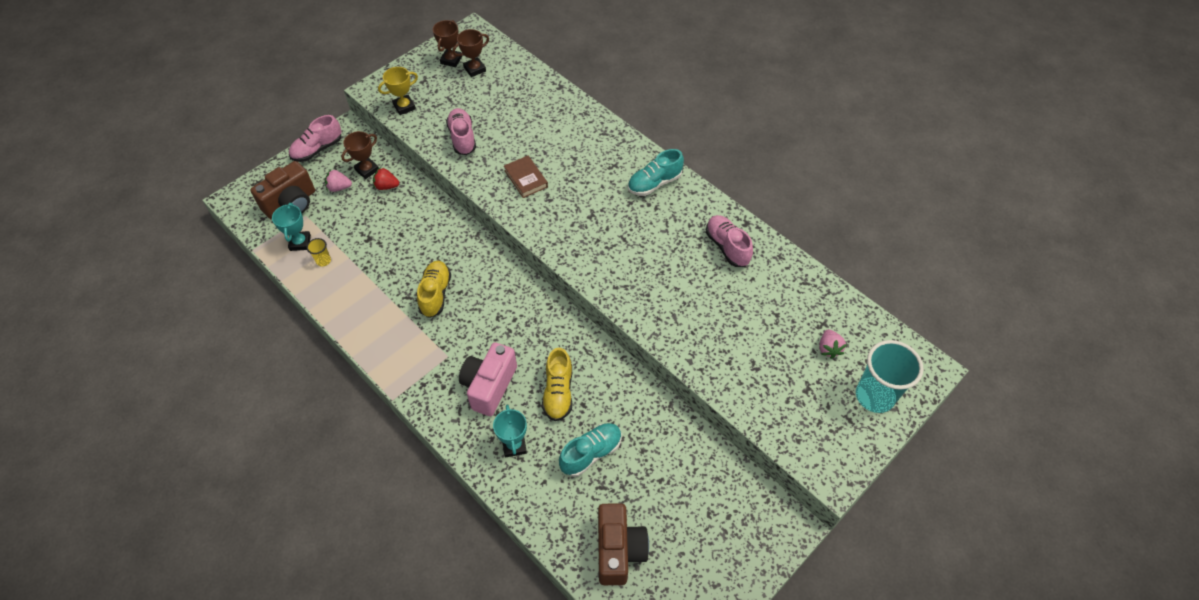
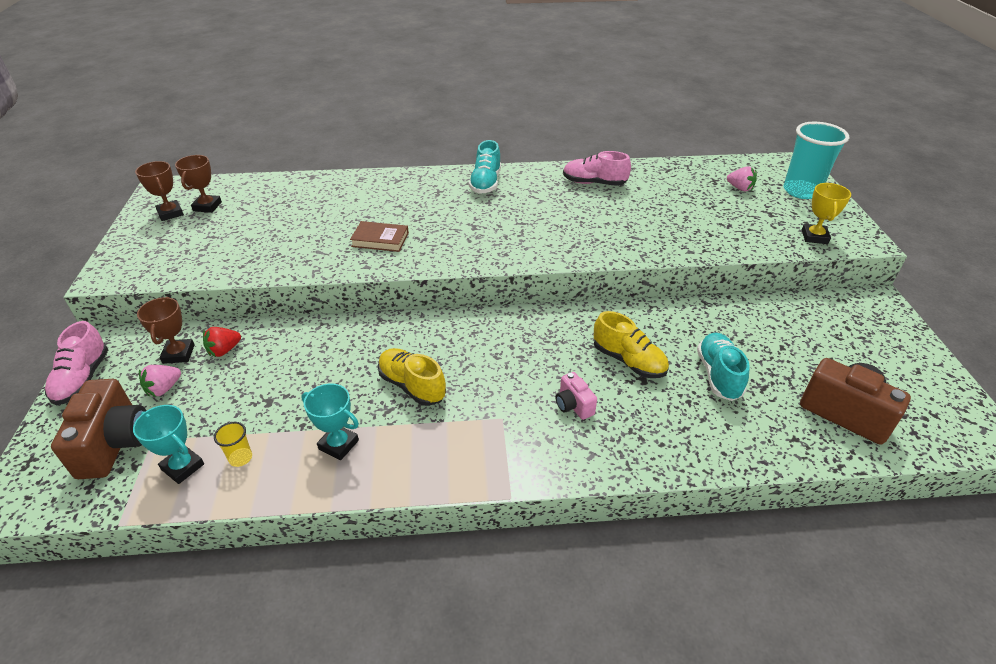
camera: 50 degrees left, 15 degrees down
(404, 107) = (167, 267): yellow trophy -> yellow trophy (814, 237)
(462, 138) = (272, 251): pink shoe -> none
(489, 386) = (573, 405): pink camera -> pink camera, size x0.52
(514, 445) = (664, 424): turquoise trophy -> turquoise trophy (338, 444)

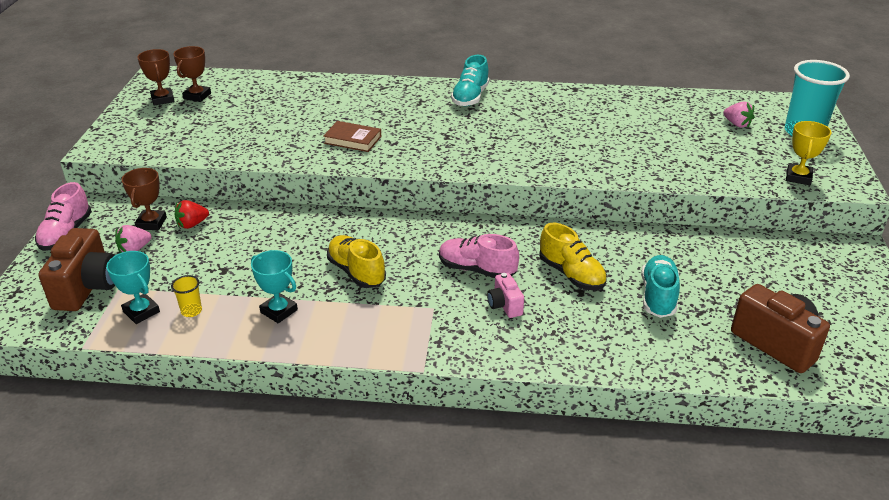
camera: 10 degrees right, 5 degrees down
(594, 183) = (582, 106): pink shoe -> pink shoe (477, 269)

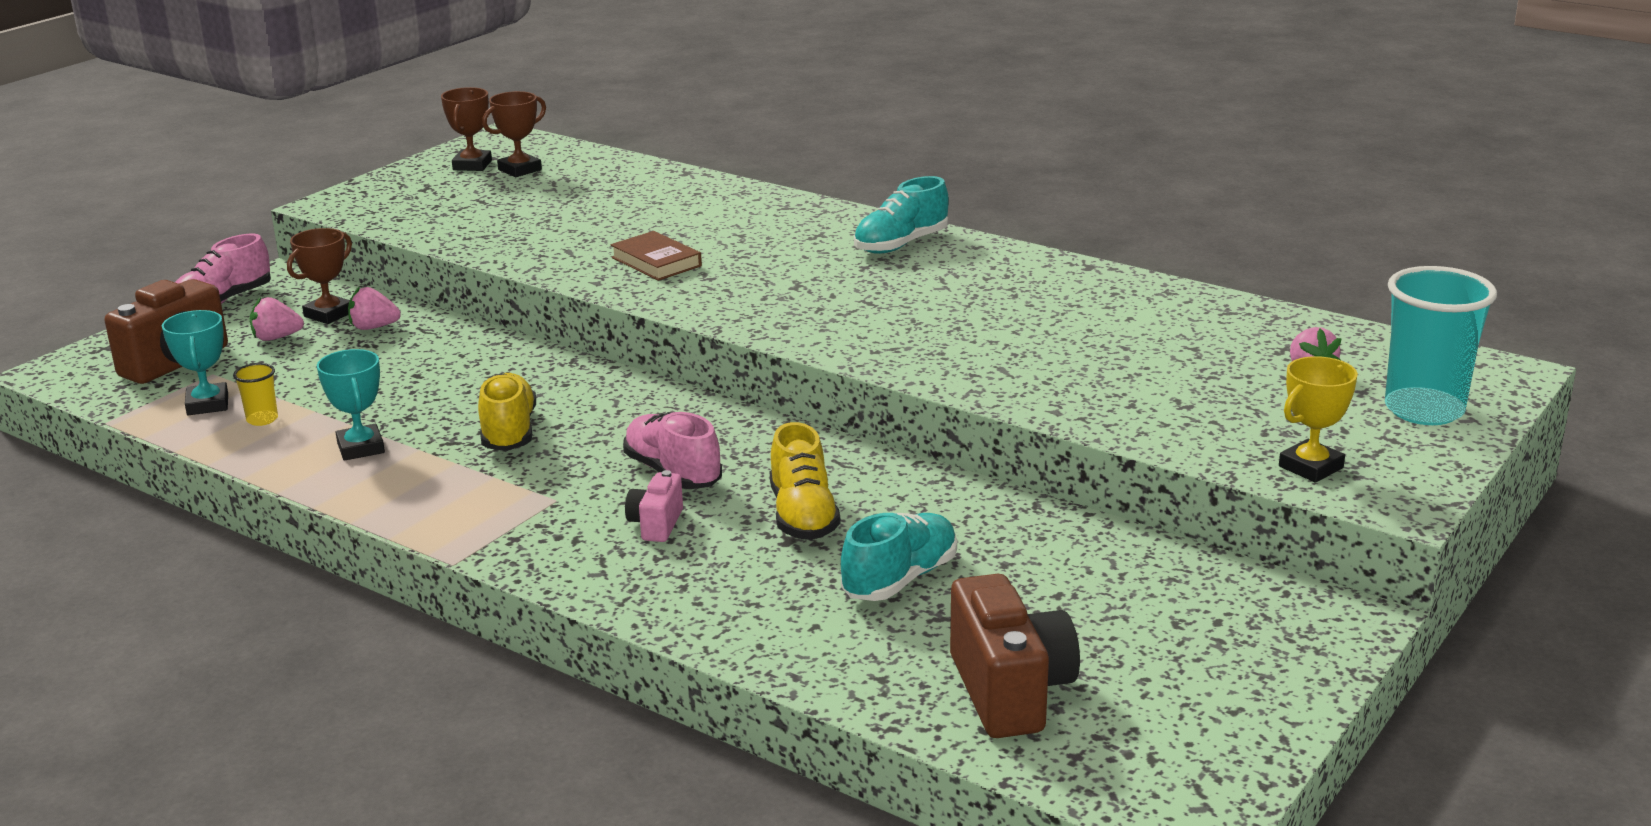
camera: 30 degrees right, 10 degrees down
(192, 224) = (374, 327): red strawberry -> pink strawberry

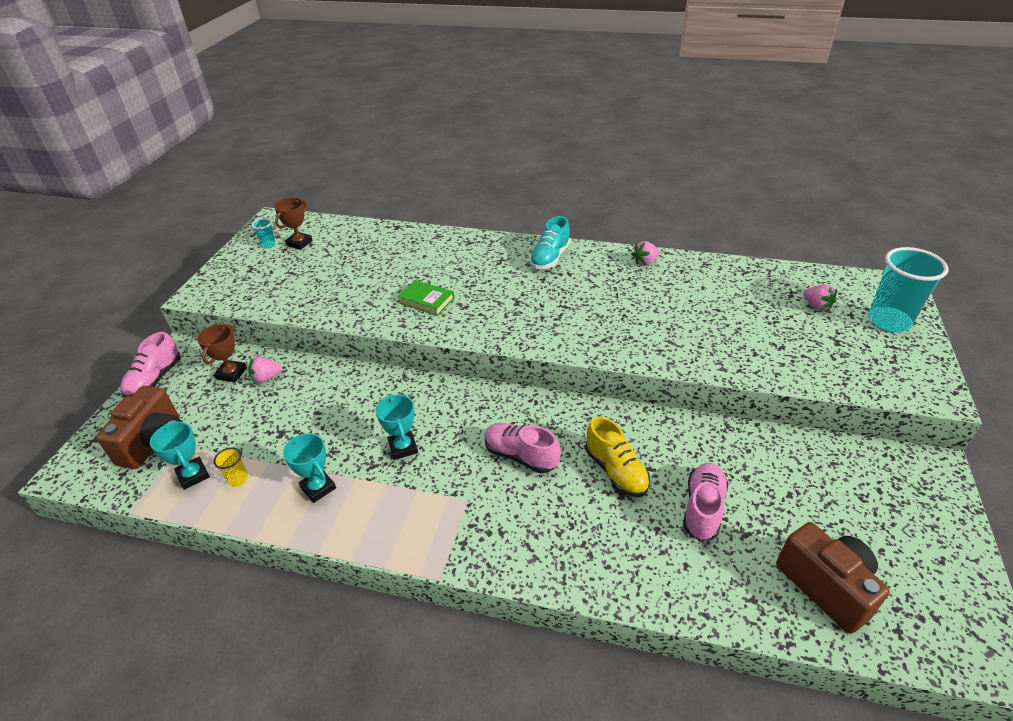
camera: 20 degrees left, 15 degrees up
(276, 338) = (208, 402): pink strawberry -> pink strawberry (645, 262)
(472, 165) = (268, 245): brown trophy -> turquoise cup
(509, 432) = (403, 447): yellow shoe -> turquoise trophy
(656, 262) = (426, 300): brown book -> green book
(656, 524) = (539, 504): pink camera -> none
(900, 579) = (703, 508): turquoise shoe -> pink shoe
(1310, 467) = (876, 378): yellow trophy -> none

